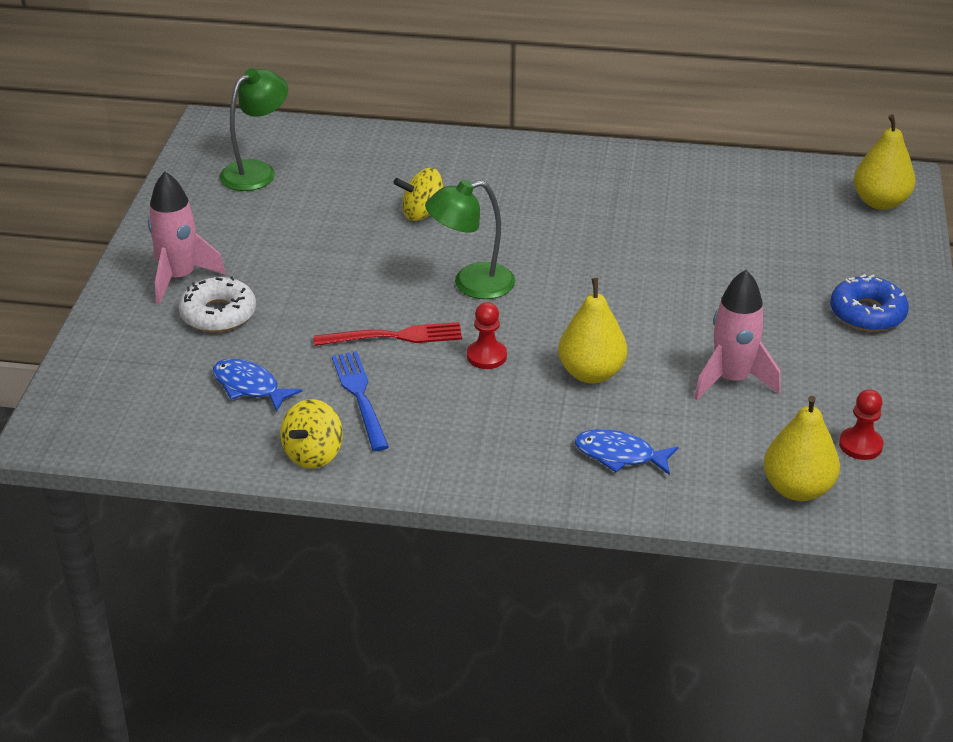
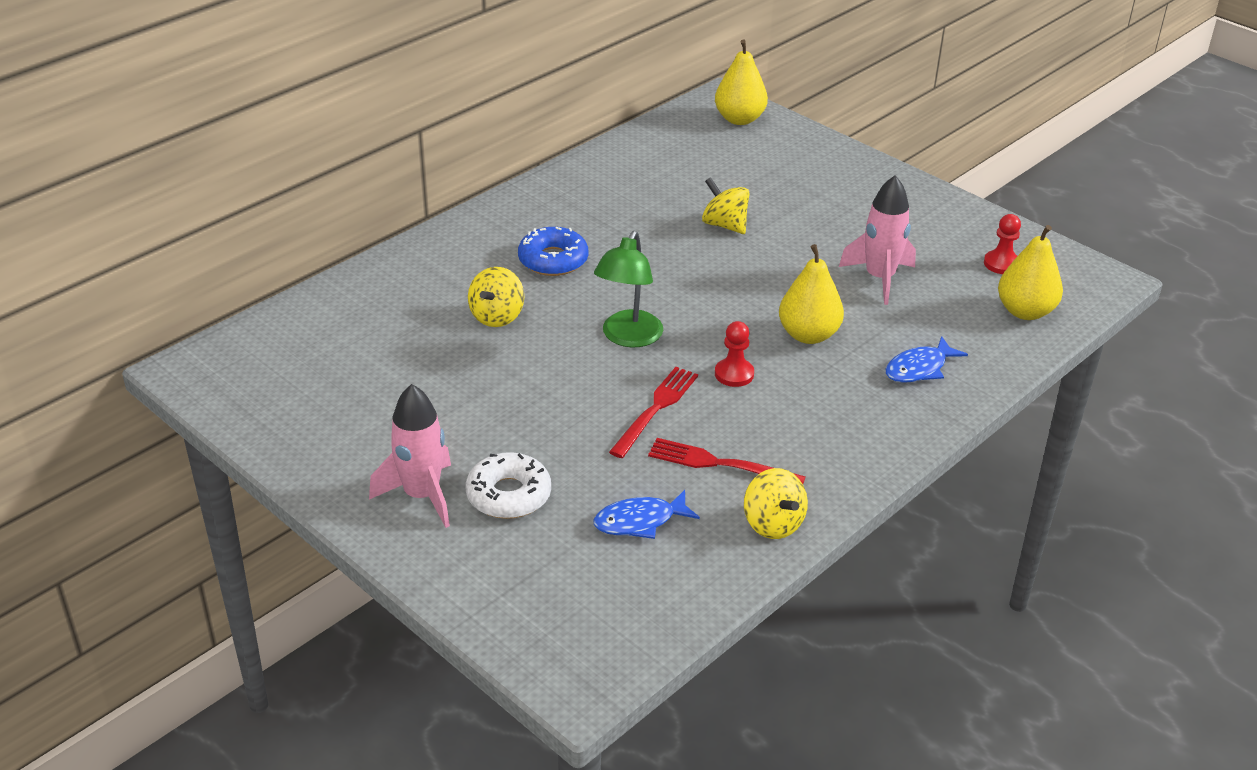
camera: 55 degrees left, 0 degrees up
(256, 171) = (305, 376): green lamp -> none
(359, 396) = (718, 464): blue fork -> red fork
(696, 264) = (725, 225): none -> yellow spinning top
(867, 313) = (861, 189): blue donut -> blue donut (553, 260)

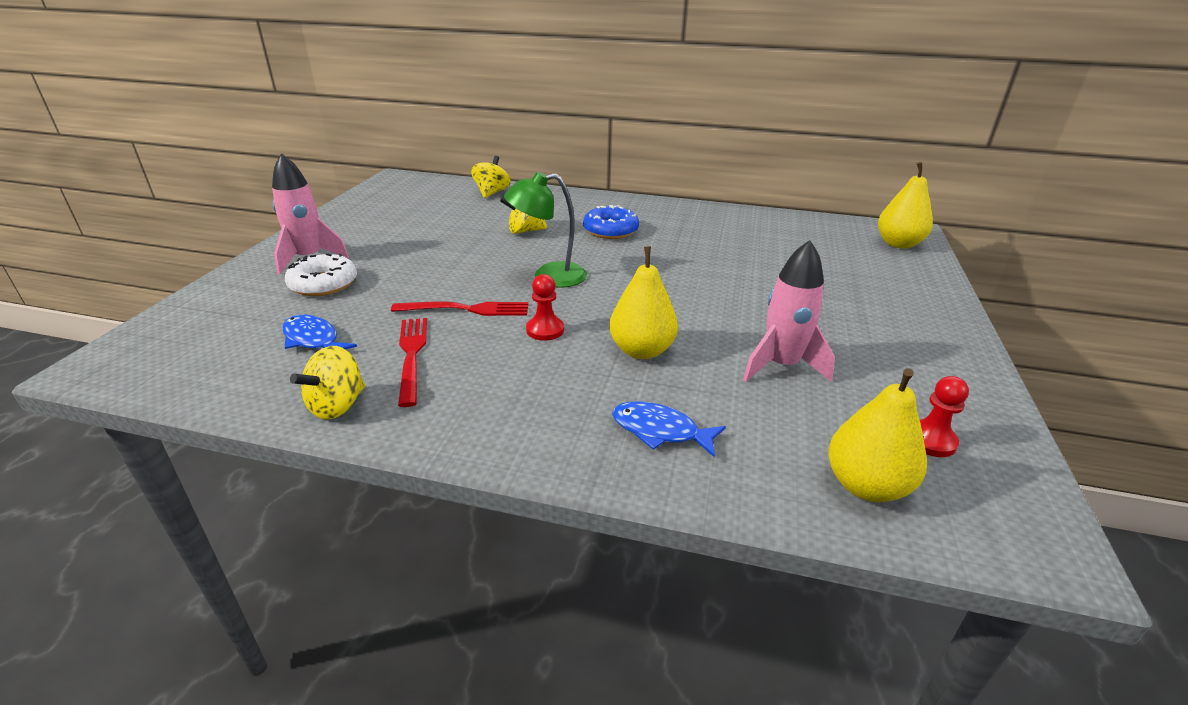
camera: 60 degrees right, 5 degrees down
(725, 225) = (746, 274): yellow spinning top -> yellow spinning top (491, 193)

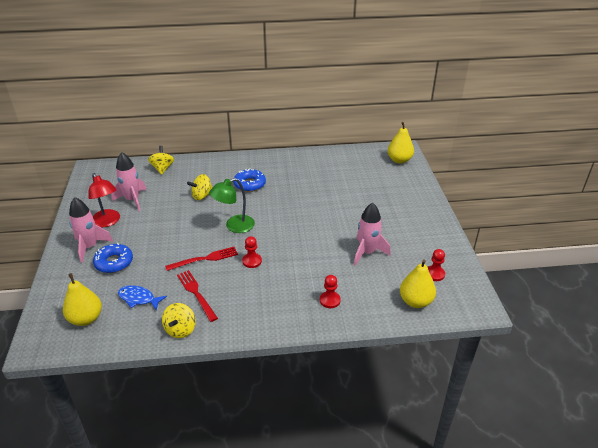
camera: 20 degrees left, 5 degrees up
(323, 284) = (114, 262): white donut -> blue donut
(362, 235) = (108, 222): none -> red lamp
(419, 218) = (132, 200): none -> pink rocket
(641, 350) = (303, 261): yellow pear -> yellow pear (86, 319)
(660, 431) = (330, 300): blue fish -> red pawn

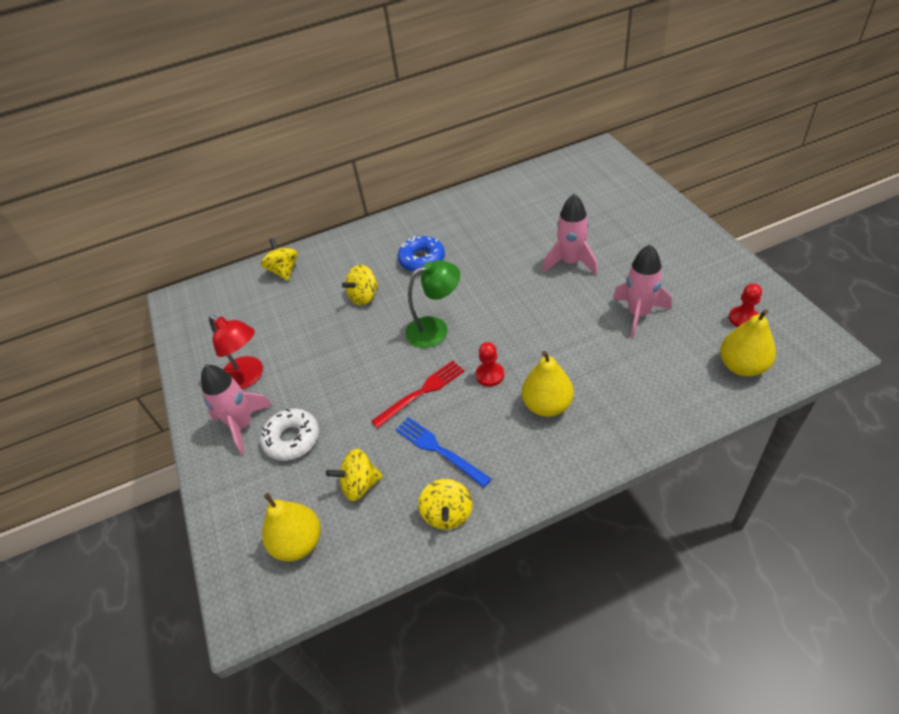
camera: 10 degrees left, 10 degrees up
(114, 262) = (292, 439): blue donut -> white donut
(132, 200) = (266, 332): pink rocket -> pink rocket (571, 262)
(138, 298) = (360, 485): blue fish -> yellow spinning top
(196, 293) = (438, 449): red fork -> blue fork
(234, 226) = (435, 329): green lamp -> green lamp turned 150 degrees counterclockwise
(330, 300) = (629, 401): red pawn -> none
(399, 160) = (604, 167): yellow pear -> yellow pear (547, 405)

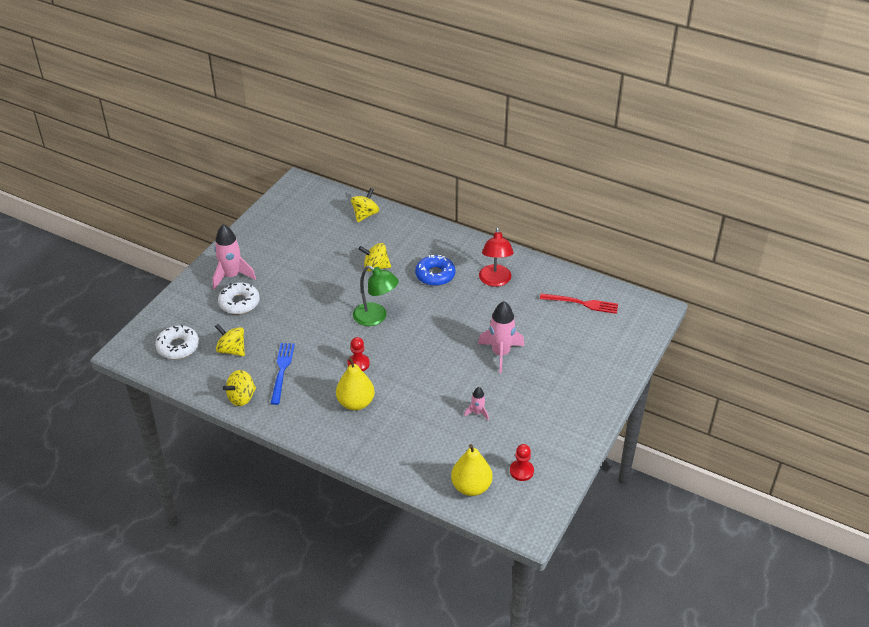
camera: 45 degrees right, 5 degrees down
(248, 377) = (266, 256): red lamp -> red lamp (495, 281)
(298, 542) = (178, 347): yellow pear -> white donut
(422, 391) = (319, 339): red fork -> red fork (582, 303)
(638, 314) = (477, 412): pink rocket -> pink rocket, size x0.51

